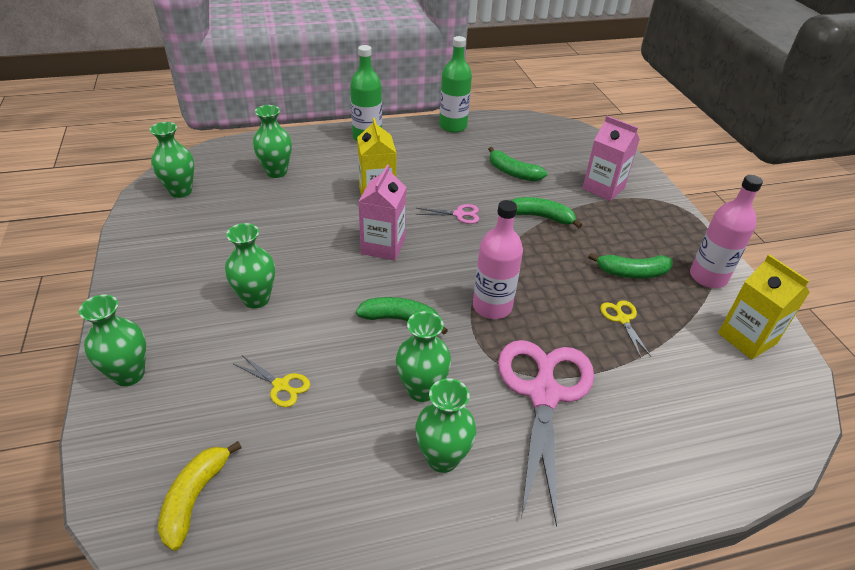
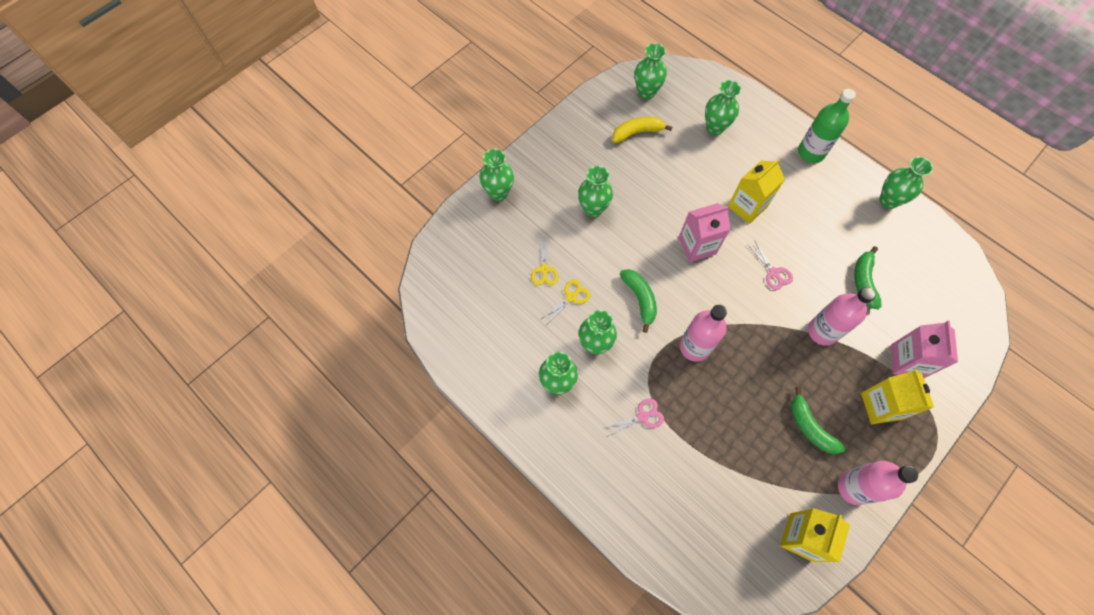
camera: 60 degrees right, 25 degrees up
(195, 498) = (457, 281): yellow banana -> yellow banana (637, 132)
(453, 126) = (888, 200): green bottle -> green vase
(541, 217) = (822, 331): green banana -> pink bottle
(544, 394) = (642, 416): pink scissors -> pink scissors, size x0.42
(622, 319) = (751, 439): yellow scissors -> yellow scissors (571, 297)
(636, 222) = (881, 406): none -> yellow carton

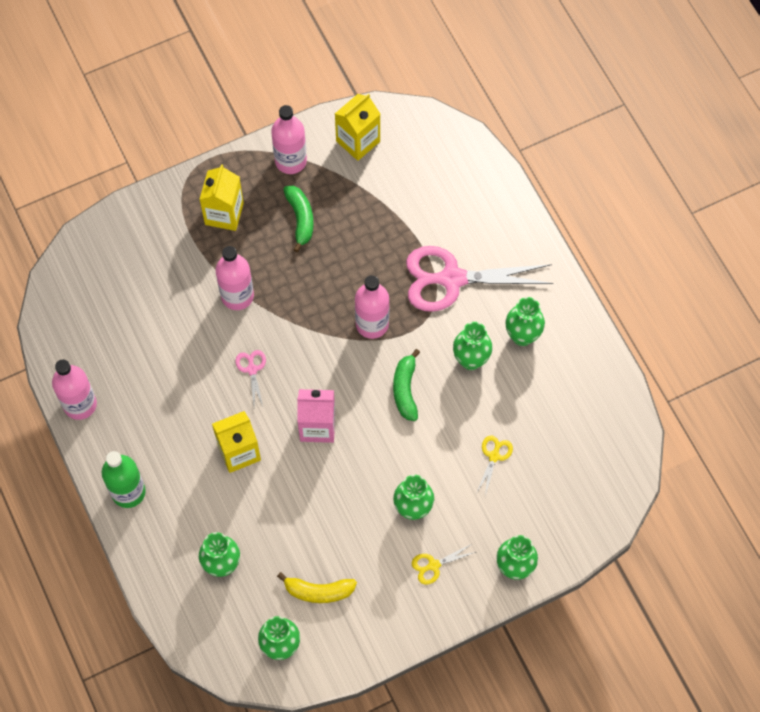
camera: 160 degrees left, 0 degrees up
(571, 297) = (476, 416): yellow scissors -> yellow scissors (434, 565)
(642, 416) = (452, 279): pink scissors -> pink scissors, size x2.38
(863, 281) = (165, 329): green banana -> none
(888, 200) = (80, 404): green vase -> pink bottle
(907, 361) = (173, 242): pink carton -> none

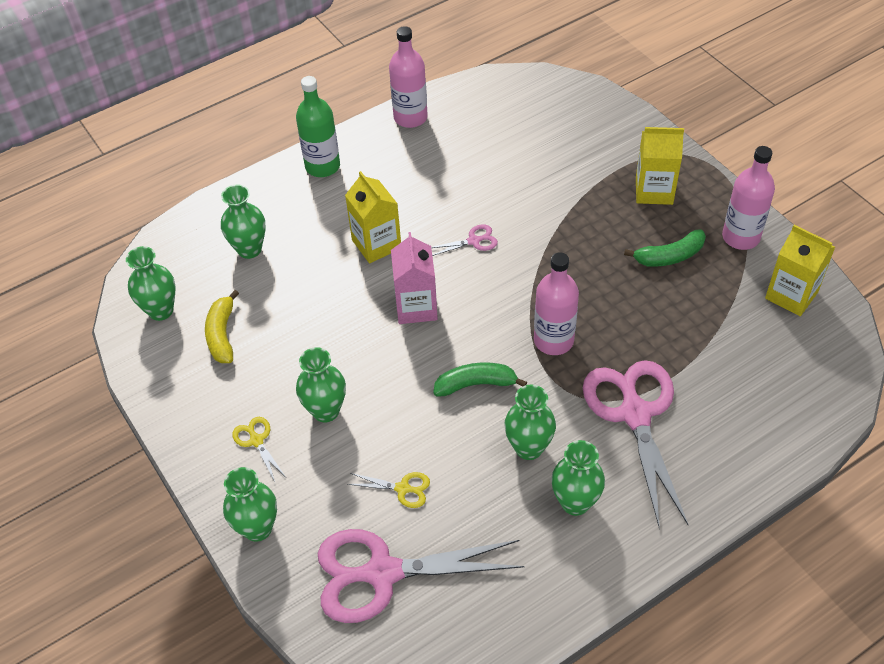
camera: 85 degrees right, 15 degrees down
(237, 296) = (558, 216): pink bottle -> none
(563, 478) = (383, 573): none -> pink scissors

